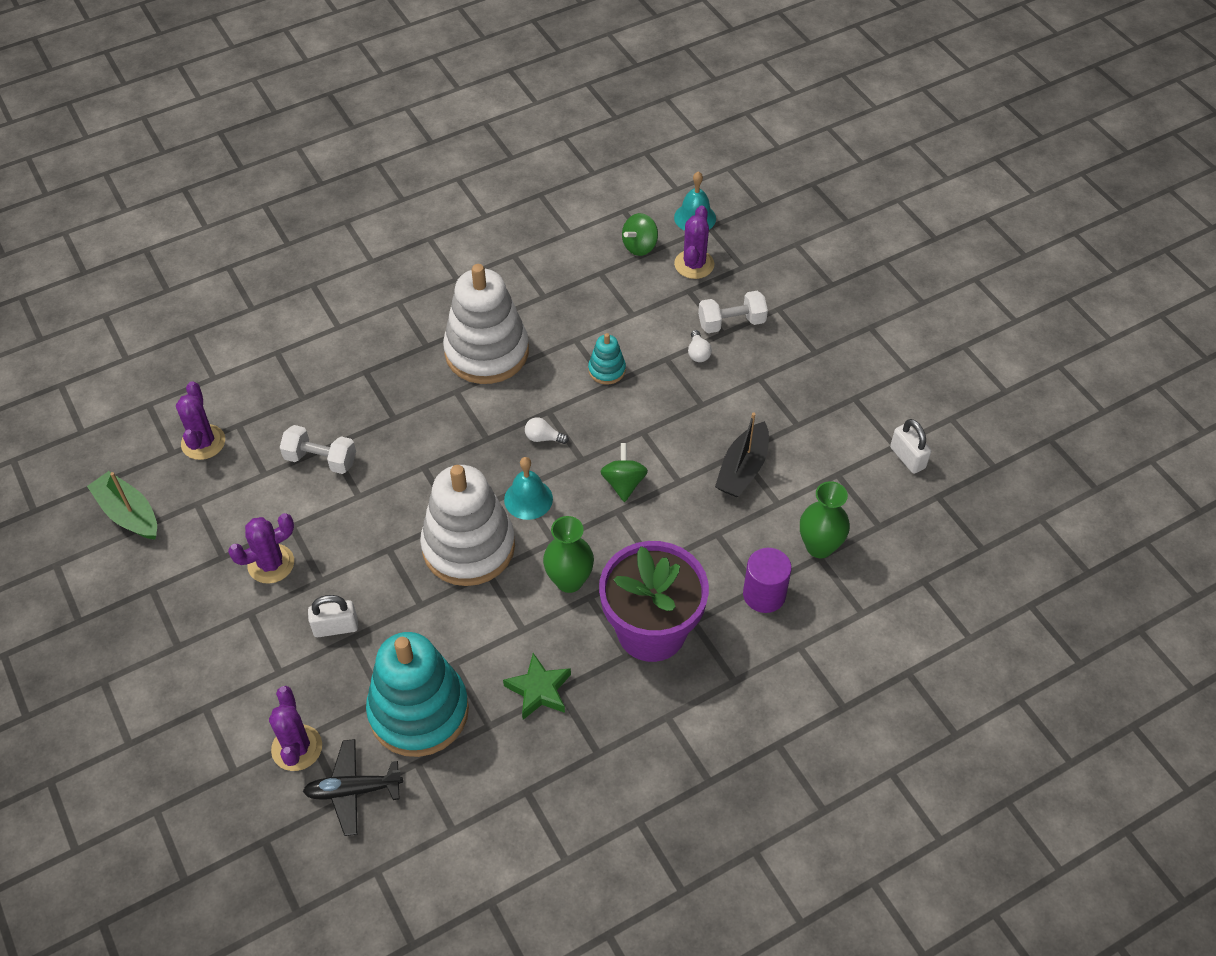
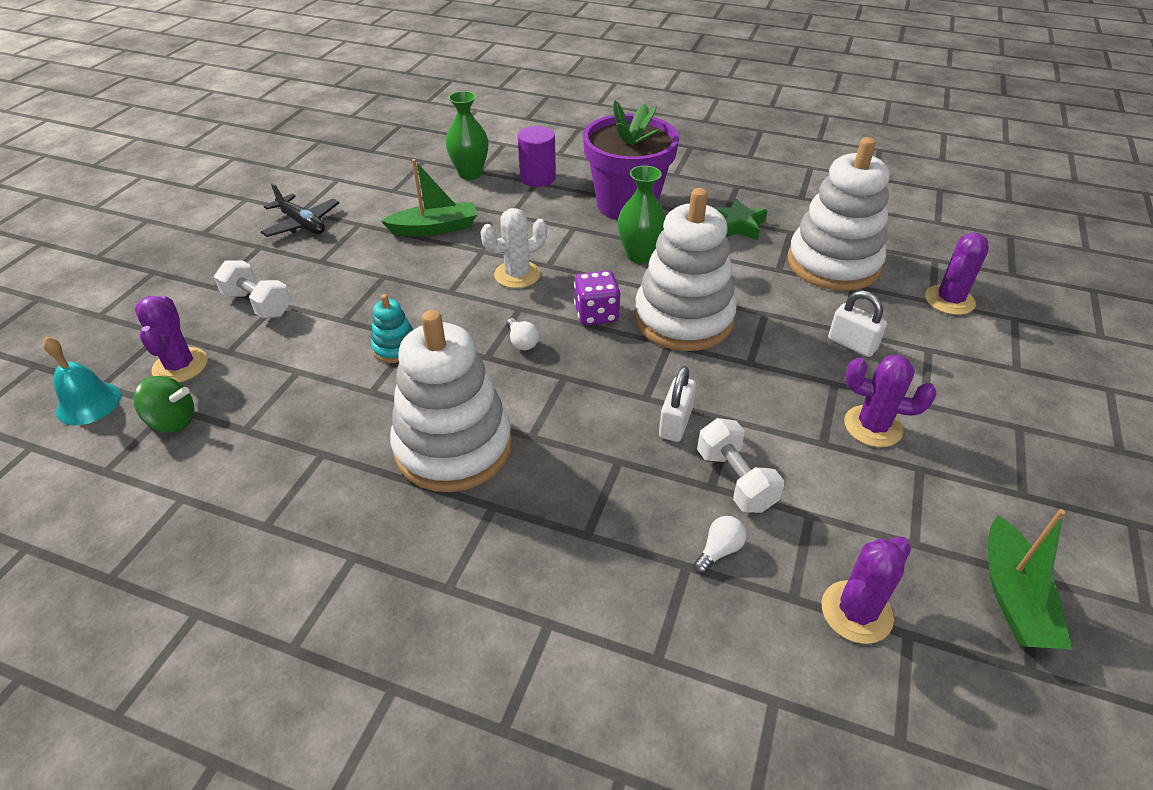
camera: 130 degrees left, 10 degrees down
(353, 790) = (922, 258): black plane -> black plane (302, 224)
(419, 711) = (833, 264): turquoise stacking toy -> white stacking toy
(528, 499) = (596, 314): turquoise bell -> purple dice
(623, 483) = (517, 275): green spinning top -> white cactus
(694, 264) = (180, 366): purple cactus -> purple cactus turned 75 degrees counterclockwise
(698, 353) = (319, 305): white light bulb -> white light bulb (719, 551)
(742, 469) = (435, 228): black boat -> green boat
(907, 458) = (345, 171): white padlock -> white padlock (675, 423)

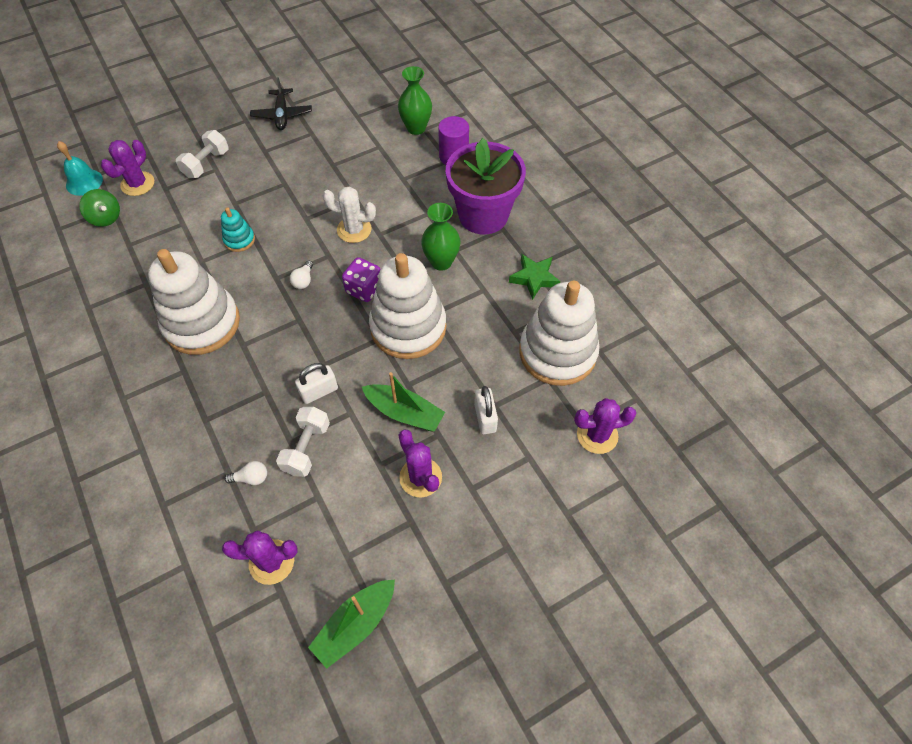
camera: 40 degrees right, 15 degrees up
(258, 304) = (206, 164): white dumbbell -> white dumbbell turned 45 degrees clockwise
(435, 228) = (348, 163): green boat -> green boat (404, 413)

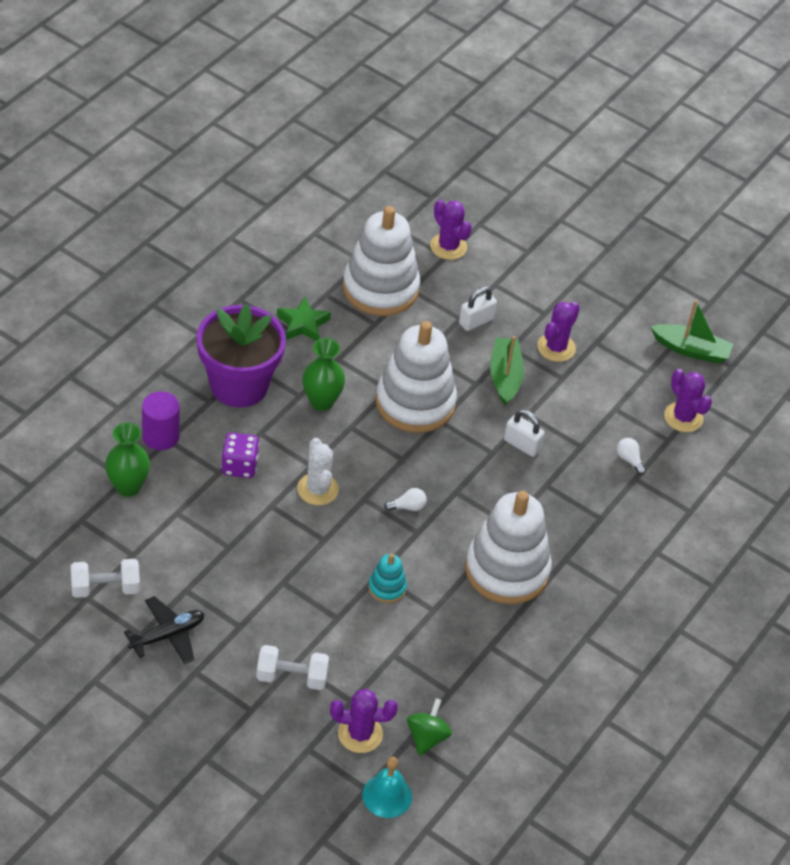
camera: 120 degrees left, 10 degrees down
(306, 448) = (579, 432): white dumbbell -> white dumbbell (105, 588)
(364, 289) = (390, 452): purple dice -> purple dice (239, 466)

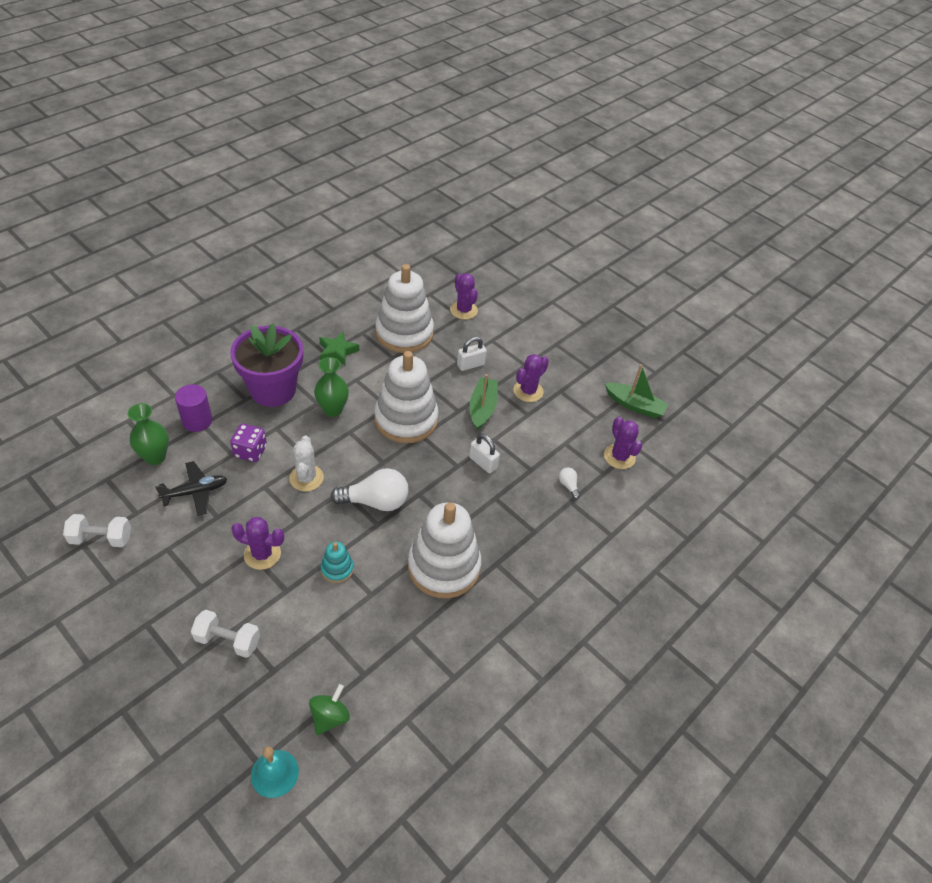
camera: 10 degrees right, 0 degrees up
(167, 635) = (136, 587): black plane -> black plane (195, 492)
(360, 734) = (270, 705): purple cactus -> purple cactus (262, 554)
(407, 507) = (375, 502): white light bulb -> white light bulb, size x2.19

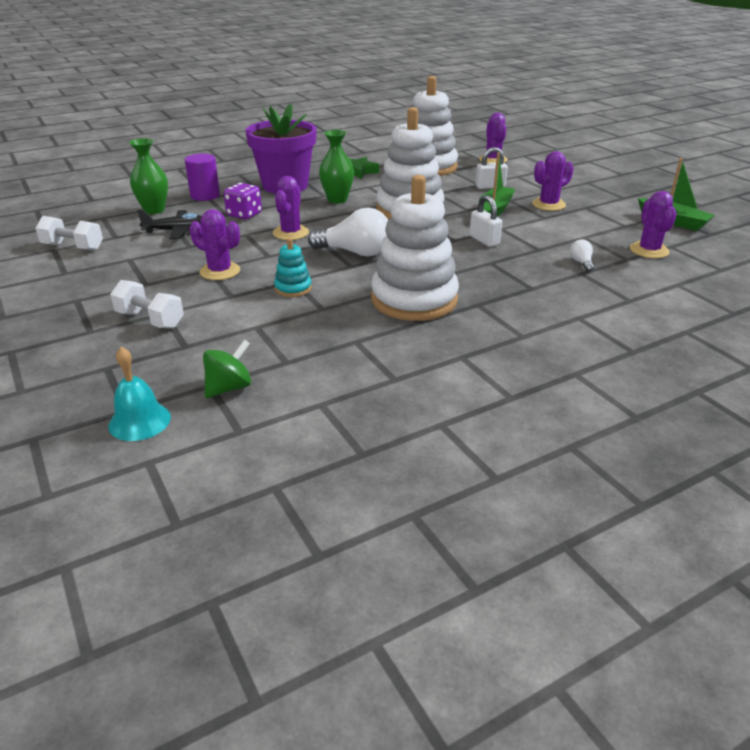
camera: 20 degrees right, 15 degrees down
(306, 478) = (291, 233): white cactus -> purple cactus

